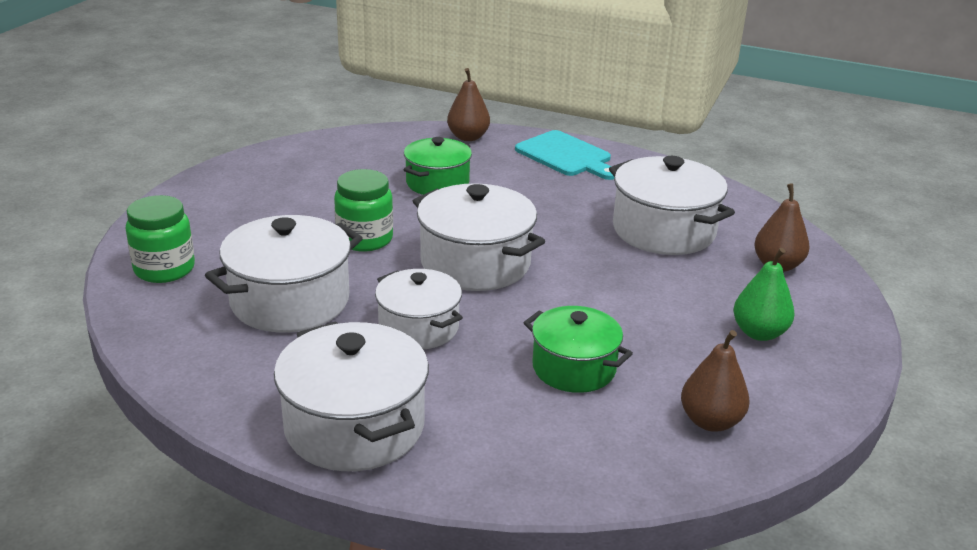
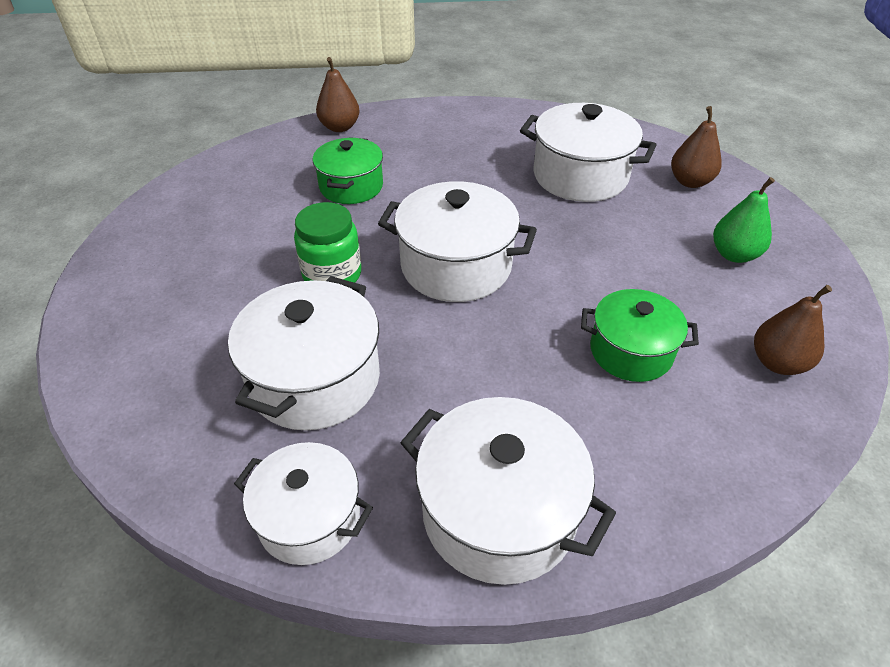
camera: 25 degrees left, 15 degrees up
(164, 269) = (146, 391): green jar -> none
(418, 328) = (464, 361): white pot -> white pot (309, 518)
(566, 156) = (440, 122): turquoise cutting board -> none

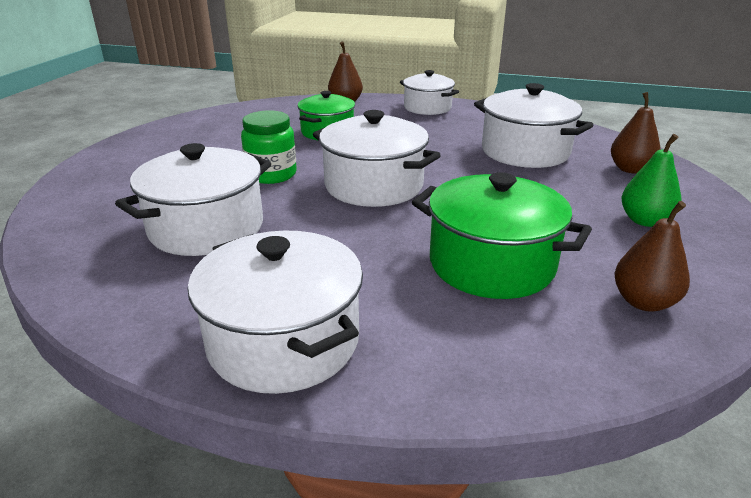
camera: 20 degrees right, 15 degrees down
(309, 518) = (128, 306): white pot -> white pot (427, 108)
(631, 351) = (491, 264): green pot -> green pot, size x1.52

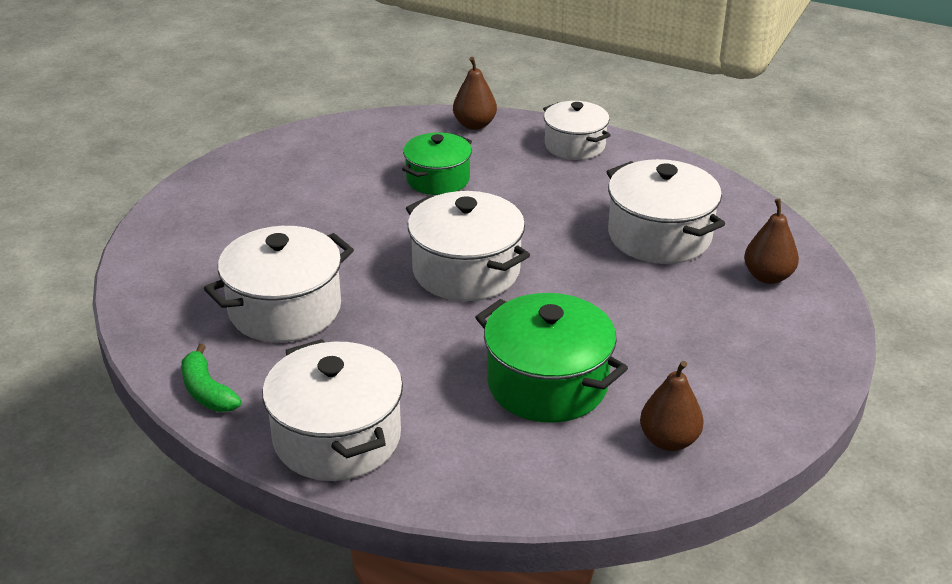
camera: 10 degrees right, 5 degrees up
(123, 309) = (207, 391): none -> green banana
(271, 174) = (360, 243): green jar -> none
(644, 221) = (734, 350): green pear -> none

